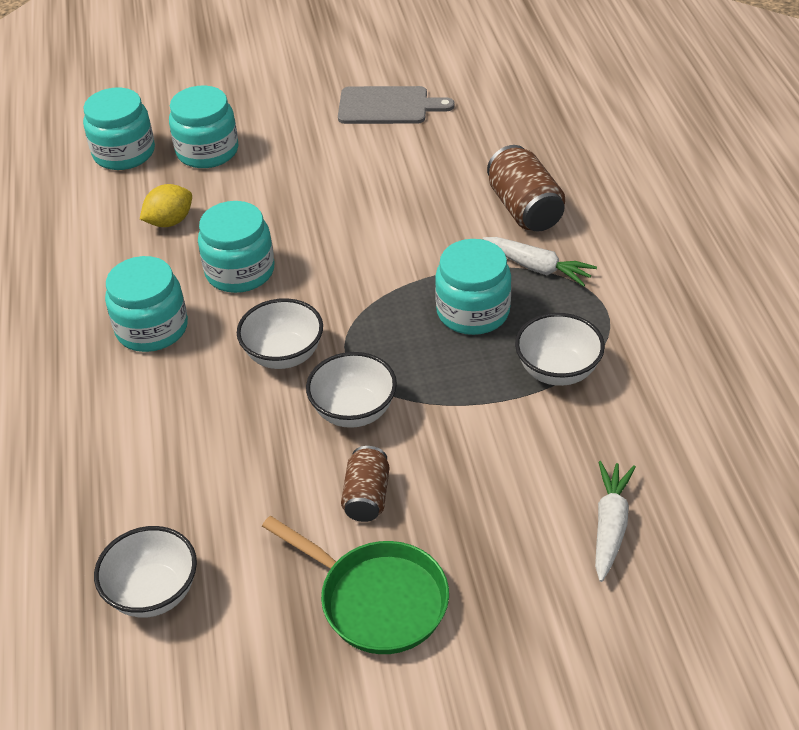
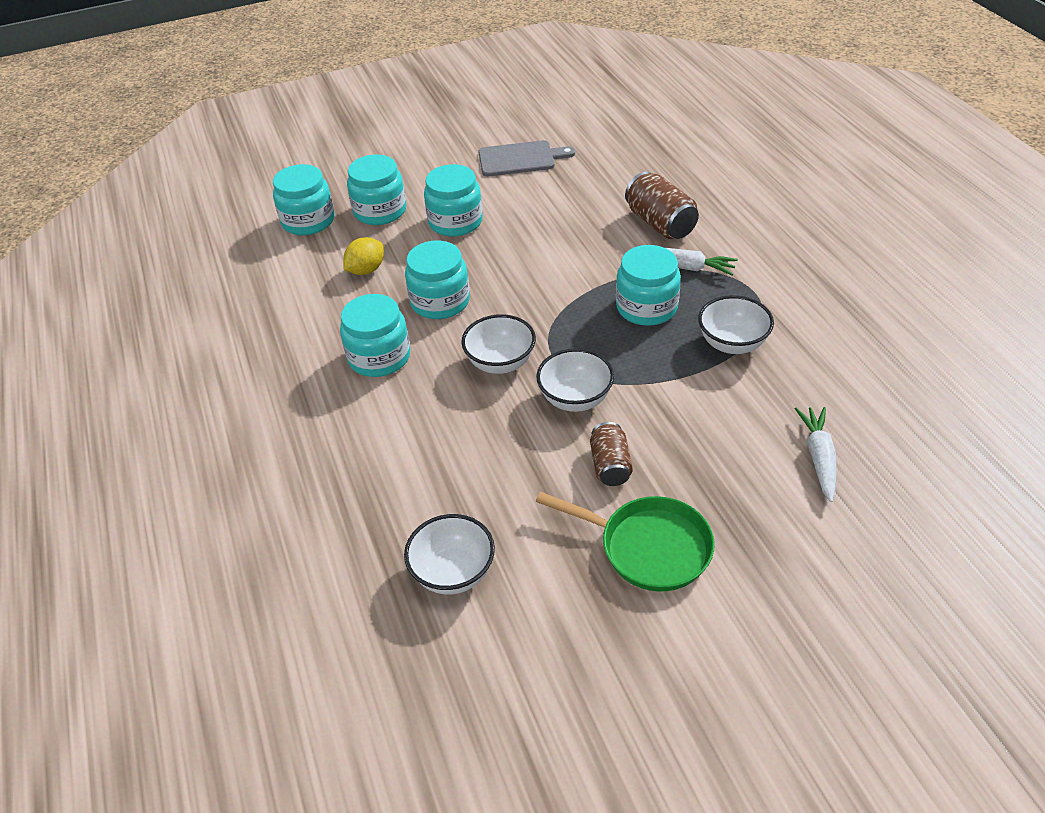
camera: 10 degrees left, 0 degrees up
(288, 176) = (455, 222): none -> turquoise jar

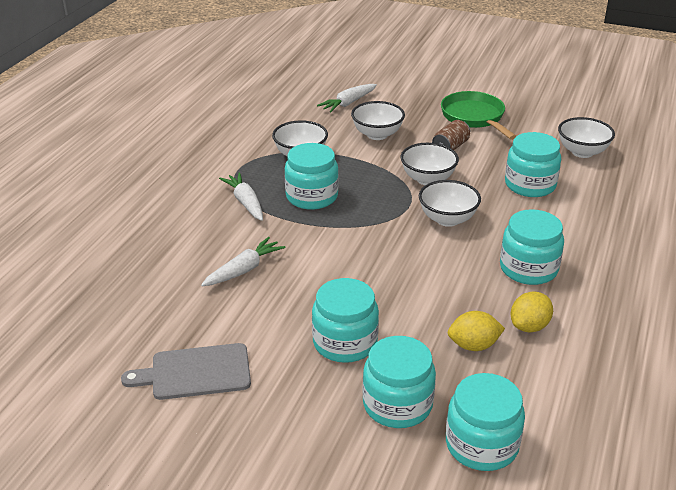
camera: 140 degrees left, 10 degrees down
(337, 307) = (529, 326): none -> yellow lemon
(440, 302) = (441, 281): turquoise jar -> turquoise jar (530, 185)
(520, 159) = (196, 372): grey cutting board -> grey cutting board turned 45 degrees counterclockwise
(593, 221) = (244, 270): none -> white carrot
(660, 223) = (206, 238): brown can -> none
(709, 427) = (377, 134): none -> white bowl

